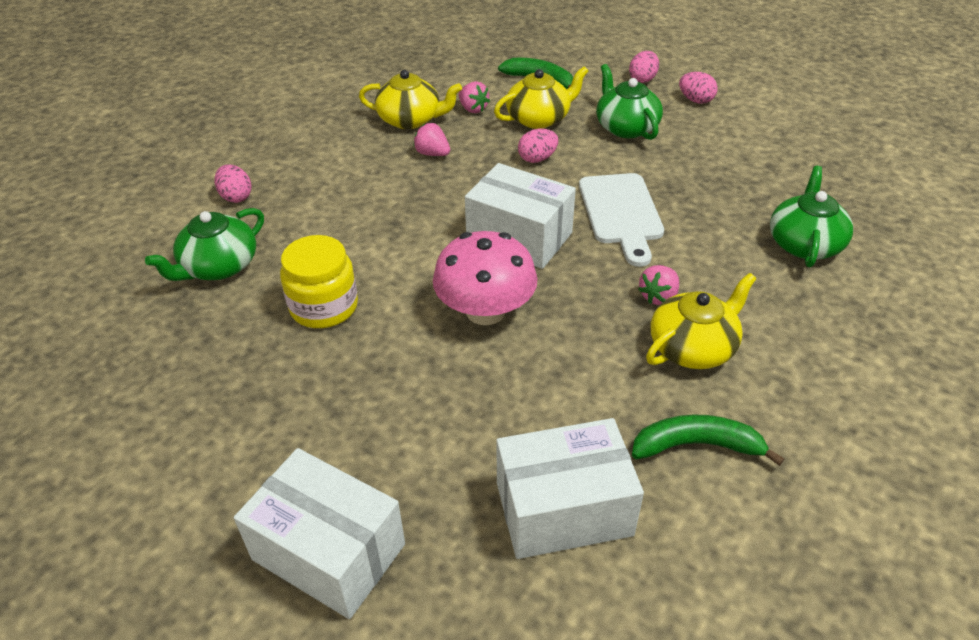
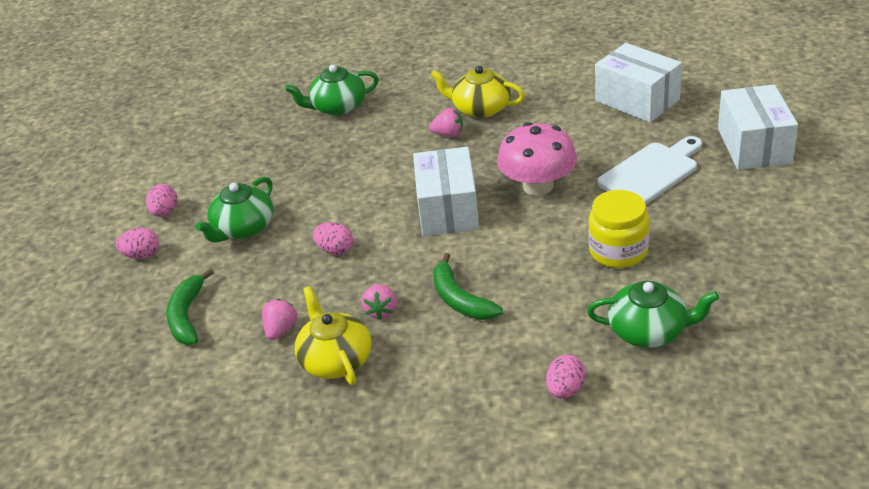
camera: 120 degrees left, 5 degrees down
(539, 119) = (266, 281): yellow teapot -> none
(621, 213) = (373, 181): white cutting board -> white cutting board (651, 172)
(697, 445) = (550, 84): green banana -> green banana (460, 299)

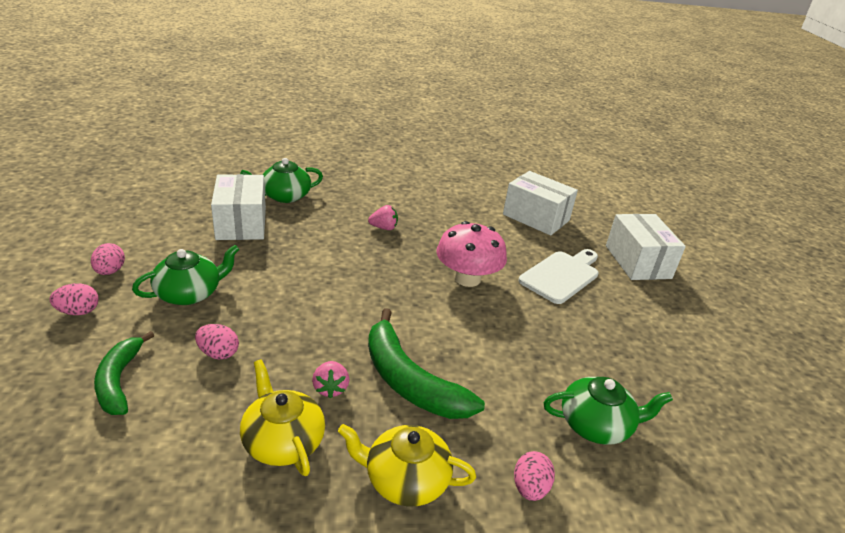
camera: 15 degrees left, 5 degrees down
(243, 228) = (189, 293): green teapot -> green teapot turned 150 degrees counterclockwise
(281, 330) = (223, 403): pink strawberry -> none
(335, 250) = (282, 322): pink egg -> pink egg (218, 353)
(448, 210) = (389, 292): white box -> white box (241, 223)
(460, 299) = (409, 381): green banana -> green banana, size x1.56
(480, 108) = (408, 210): yellow teapot -> yellow teapot (405, 479)
(618, 251) = (549, 343): yellow jar -> none

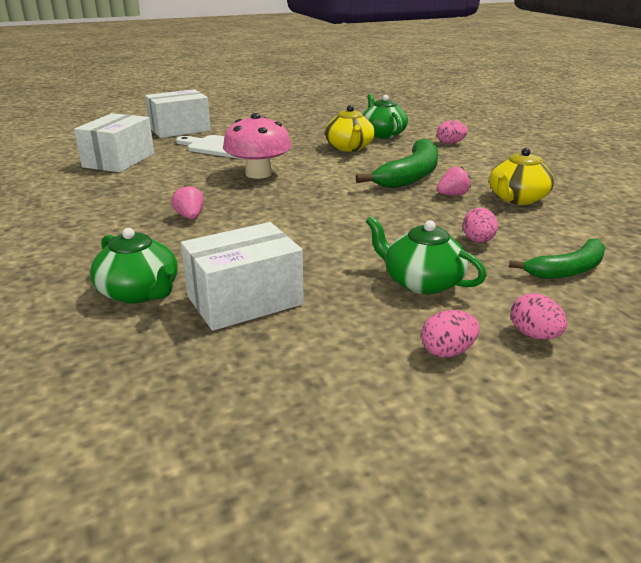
camera: 105 degrees left, 5 degrees down
(405, 479) = (489, 166): yellow teapot -> yellow teapot (349, 147)

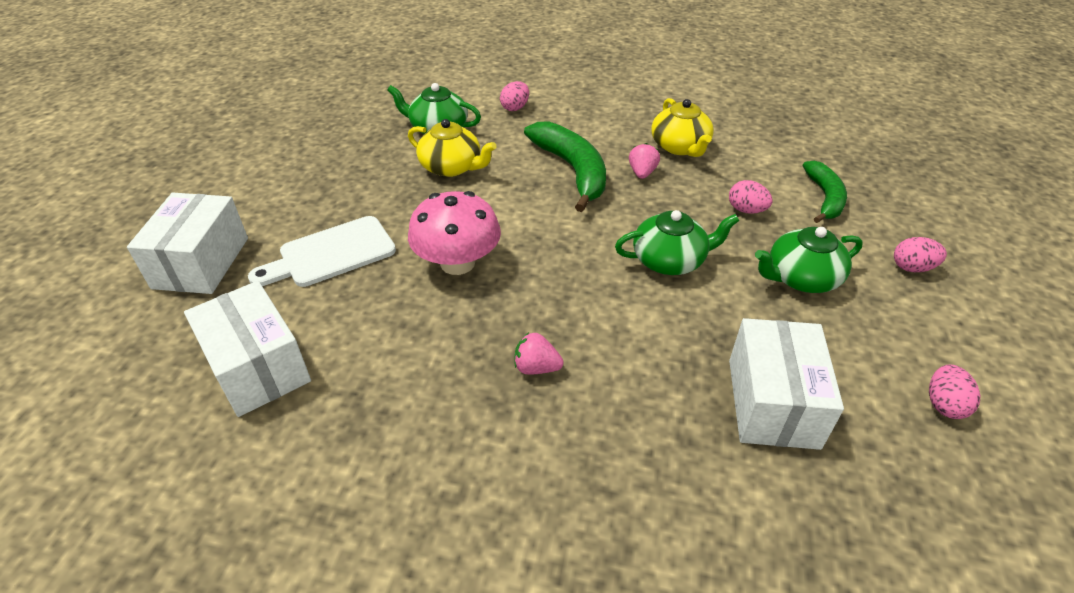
camera: 55 degrees left, 15 degrees up
(139, 292) = (707, 480): green teapot -> green teapot (670, 260)
(447, 351) = (917, 321): pink egg -> pink egg (944, 404)

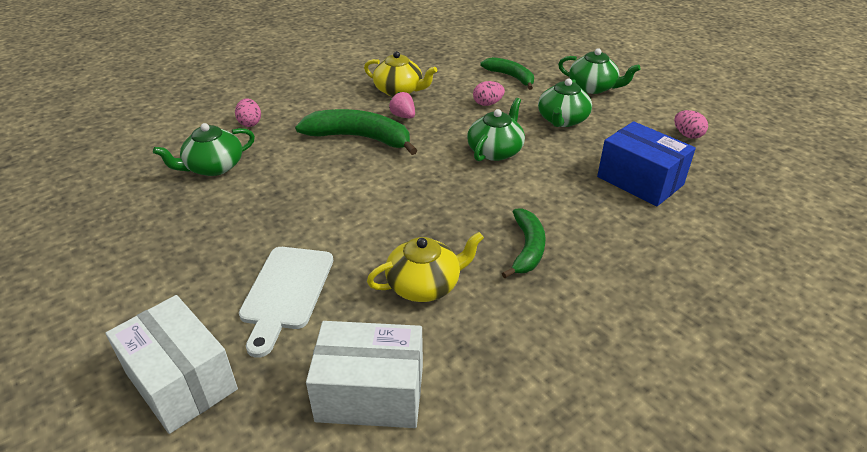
camera: 50 degrees left, 5 degrees down
(451, 167) = (273, 184): yellow teapot -> yellow teapot (424, 285)
(457, 263) = (385, 233): pink mushroom -> none
(536, 367) = (527, 249): pink strawberry -> green banana
(772, 402) = (640, 181): white box -> blue box
(912, 268) = (593, 87): pink egg -> green teapot

